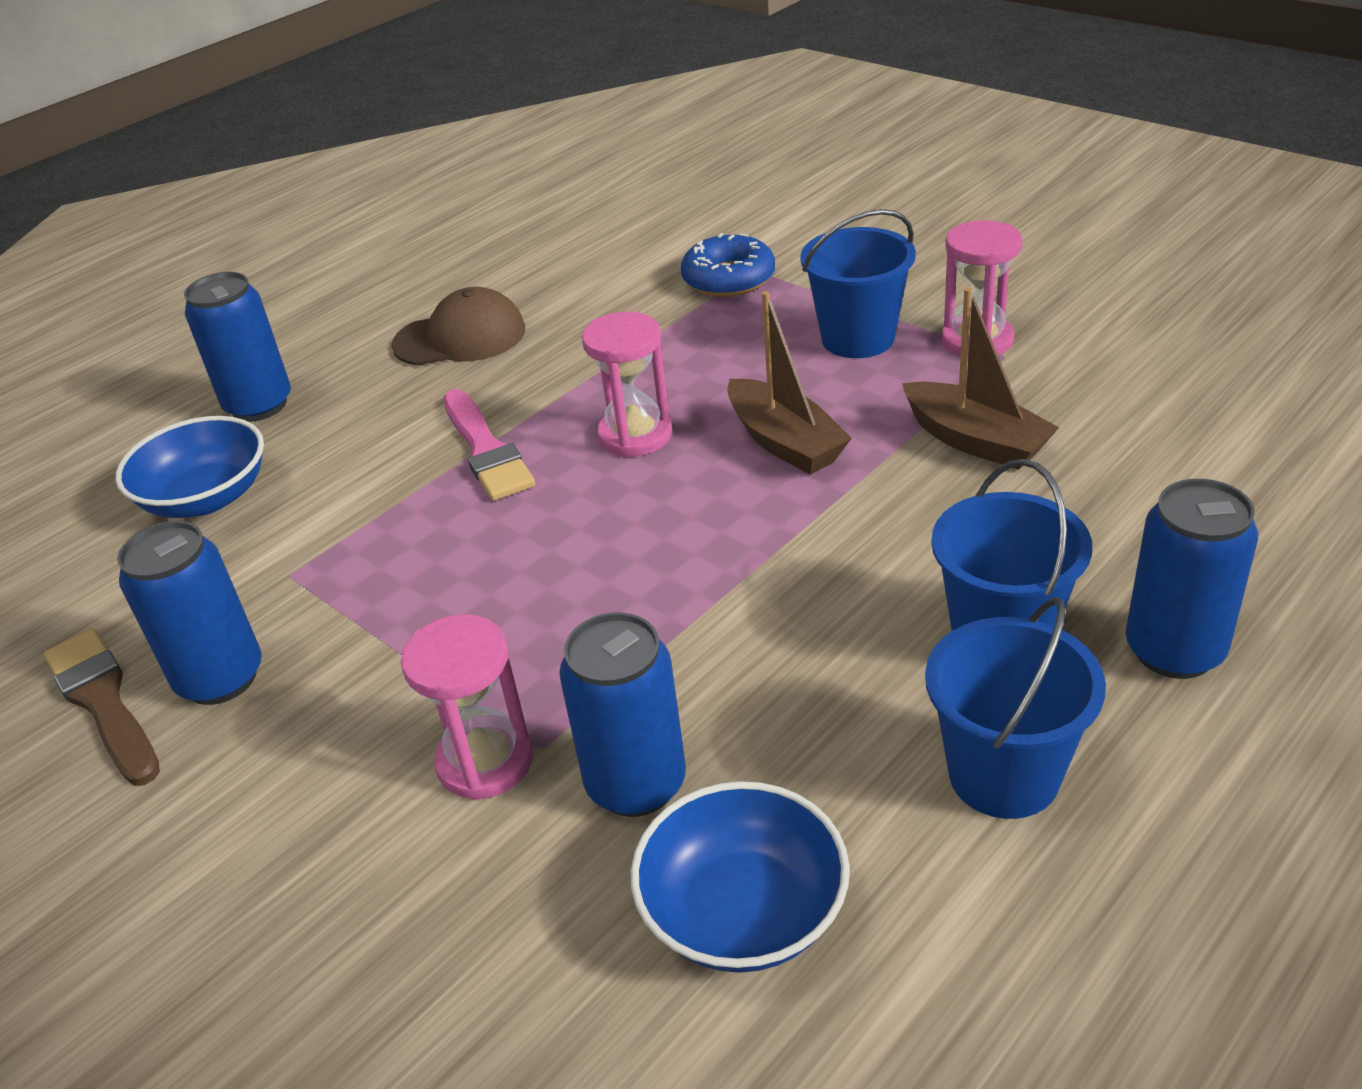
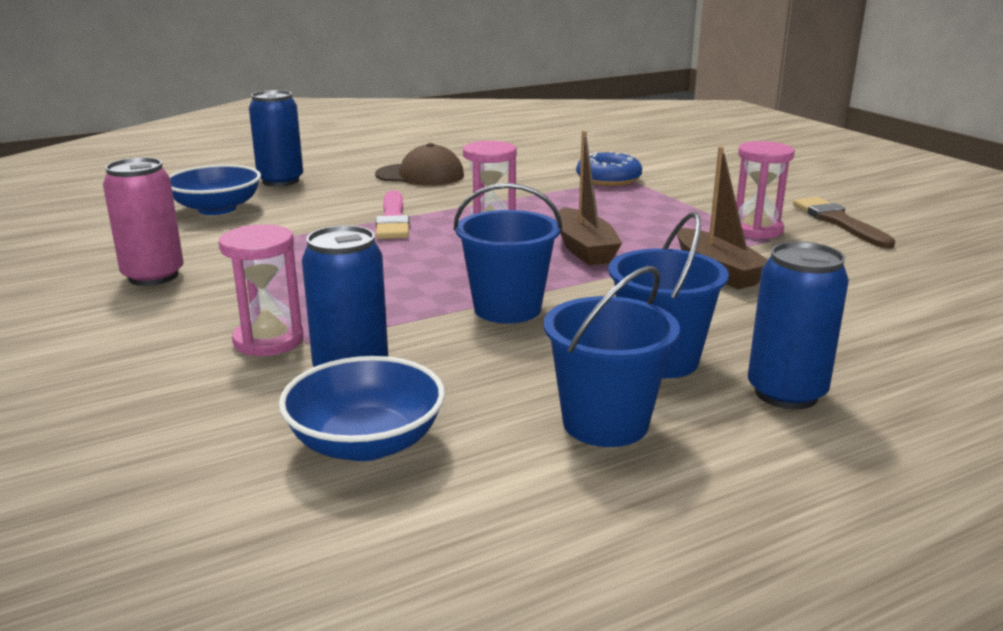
camera: 15 degrees right, 15 degrees down
(103, 702) = (82, 272): brown brush -> brown brush (839, 222)
(220, 678) = (153, 276): blue can -> pink can
(858, 338) = (673, 216): blue bucket -> blue bucket (507, 309)

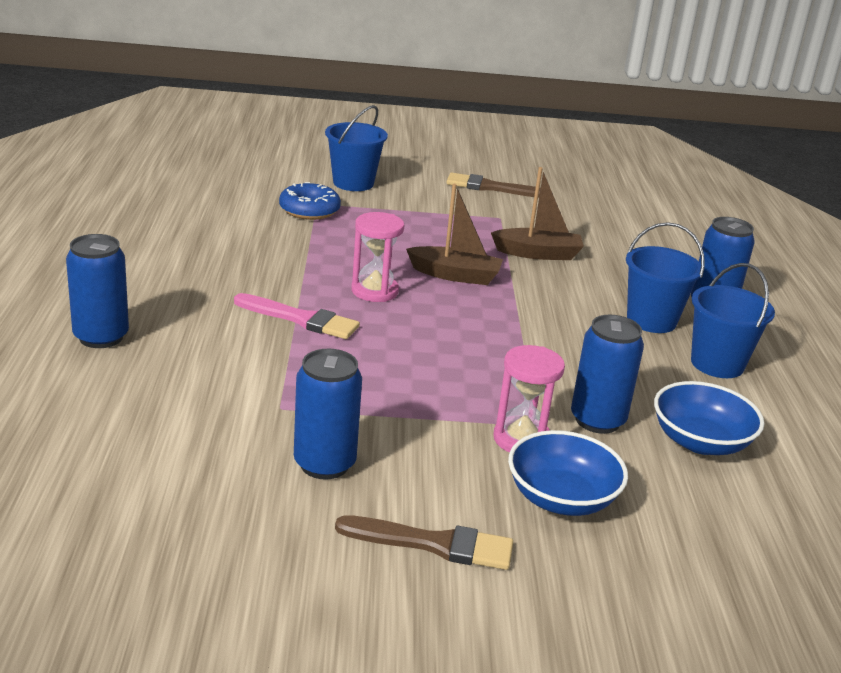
camera: 65 degrees left, 5 degrees up
(46, 339) = (433, 544): none -> brown brush
(153, 276) = (324, 464): pink can -> blue can
(217, 209) = (153, 391): blue bowl -> blue bowl (561, 498)
(420, 175) = (186, 270): brown cap -> none
(507, 309) = (539, 337): blue bucket -> blue bucket (353, 183)
(756, 230) = (478, 213): pink hourglass -> none

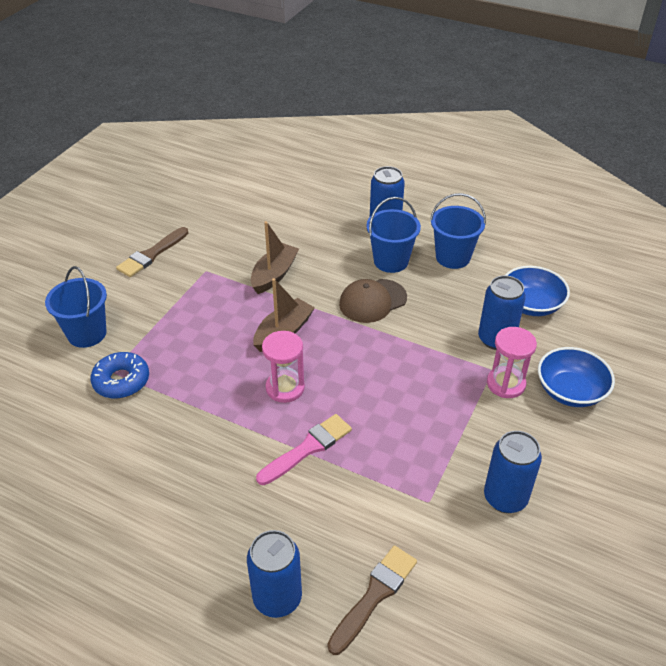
camera: 60 degrees left, 15 degrees up
(433, 544) = (601, 470): brown brush -> brown brush (374, 595)
(565, 319) = (372, 301): none -> brown cap

